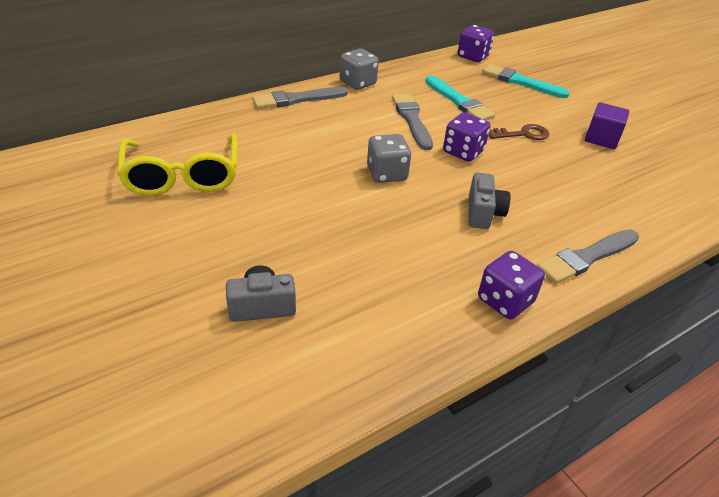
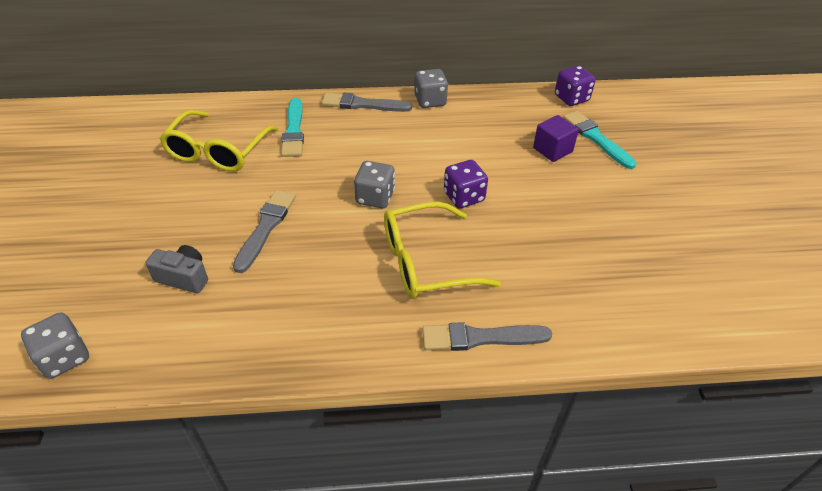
camera: 30 degrees right, 5 degrees up
(195, 442) = (65, 357): none -> grey dice
(412, 120) = (446, 151): grey brush -> grey brush (266, 228)
(459, 101) = (509, 143): turquoise brush -> turquoise brush (294, 130)
(483, 213) = (425, 262): grey camera -> yellow glasses
(505, 301) = (367, 347): purple dice -> none
(523, 134) = (541, 196): brown key -> none
(601, 139) = (623, 225): purple cube -> purple cube (552, 150)

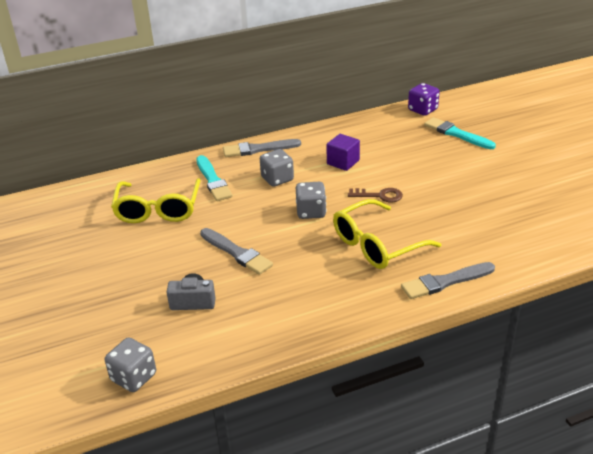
camera: 15 degrees left, 10 degrees down
(266, 228) = (236, 253): grey brush -> grey brush turned 135 degrees clockwise
(430, 101) = (312, 135): grey dice -> grey dice (277, 179)
(464, 197) = (379, 196): purple dice -> brown key
(552, 150) = (428, 149): purple cube -> purple cube (343, 162)

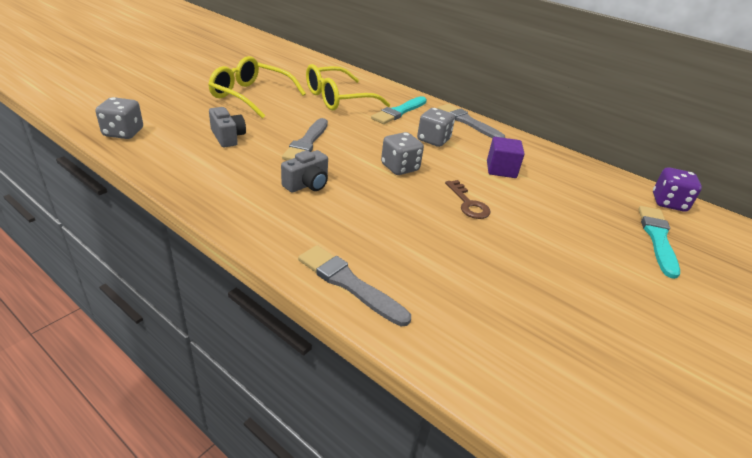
camera: 55 degrees right, 0 degrees up
(309, 270) = (307, 184): none -> grey camera
(376, 245) = (379, 218): yellow glasses -> yellow glasses (250, 96)

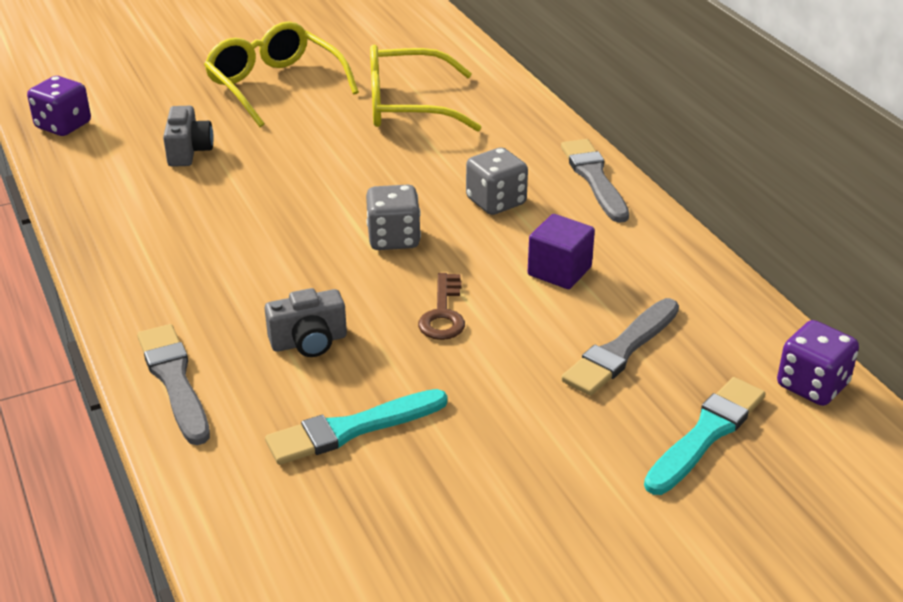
camera: 30 degrees right, 0 degrees up
(123, 133) = (63, 126): grey dice -> purple dice
(307, 143) = (291, 176): grey brush -> grey brush (621, 350)
(307, 184) = (236, 241): grey camera -> grey camera (309, 342)
(399, 112) = (488, 143): turquoise brush -> turquoise brush (352, 429)

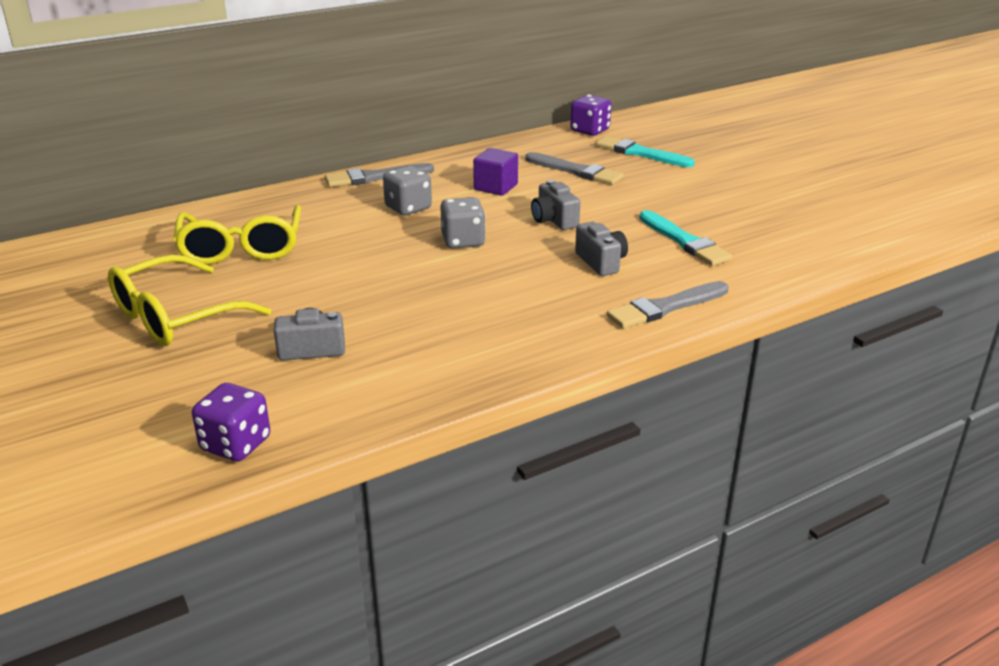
camera: 95 degrees left, 5 degrees down
(443, 314) = (554, 220): brown key -> grey camera

